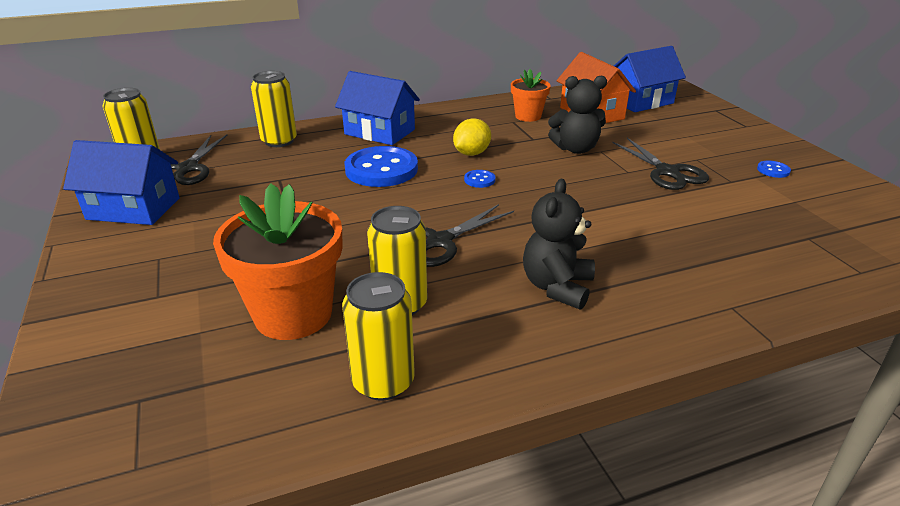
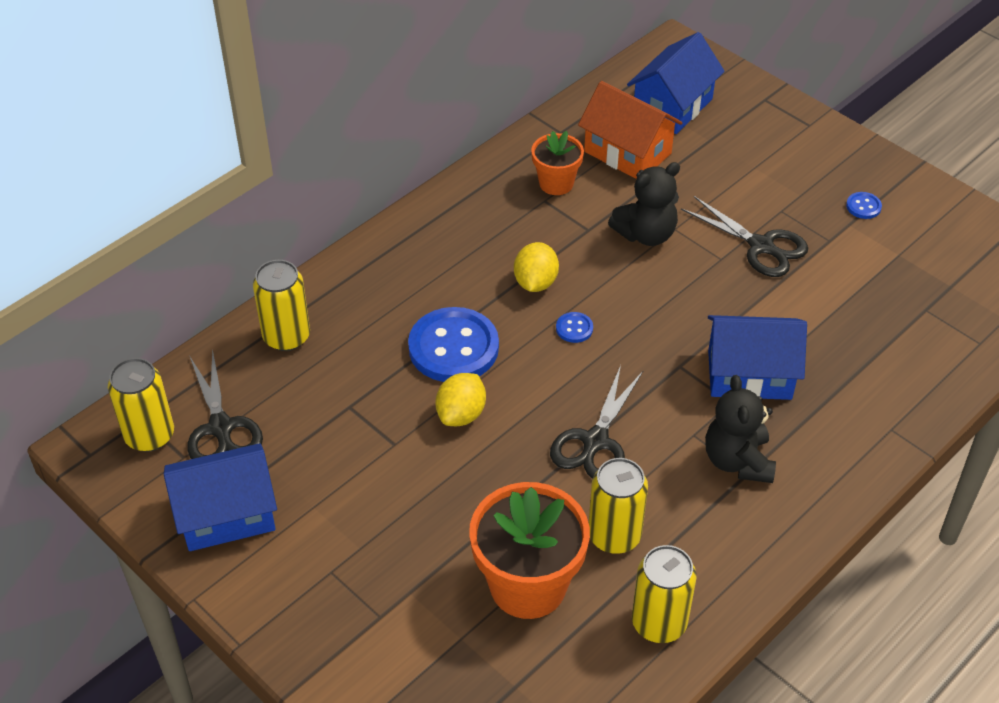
camera: 25 degrees left, 15 degrees up
(351, 201) = (461, 414): none -> yellow lemon
(379, 132) = (397, 276): blue house -> blue house (749, 375)

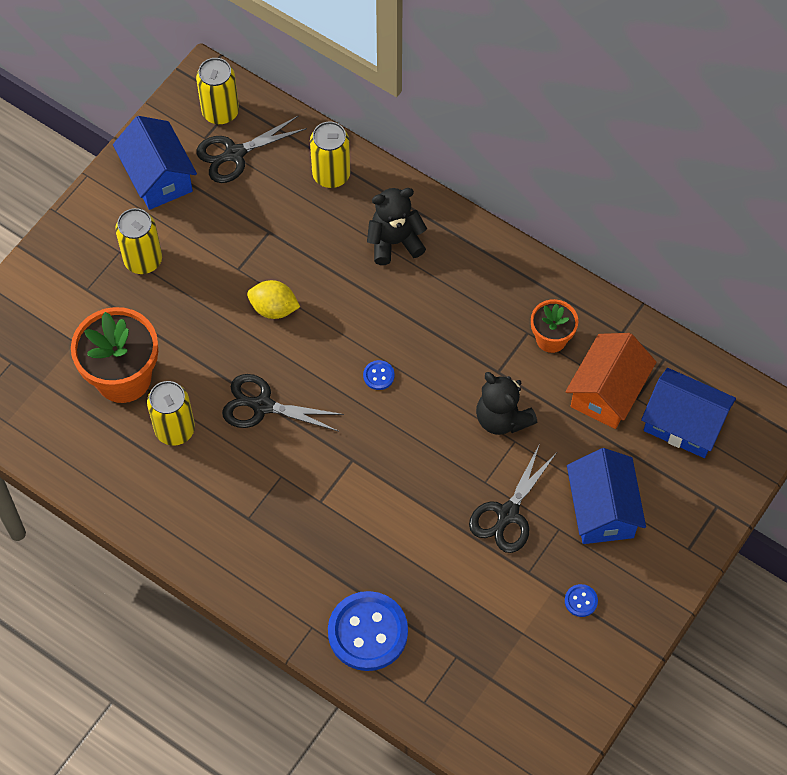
camera: 80 degrees right, 15 degrees up
(453, 348) = (341, 291): blue button -> blue button (368, 632)
(535, 282) = (425, 340): yellow lemon -> none
(659, 623) = (102, 467): yellow can -> yellow can (143, 260)
(737, 461) = (259, 510): black teddy bear -> black teddy bear (394, 242)
(749, 375) = (352, 514): blue house -> blue house (602, 510)

